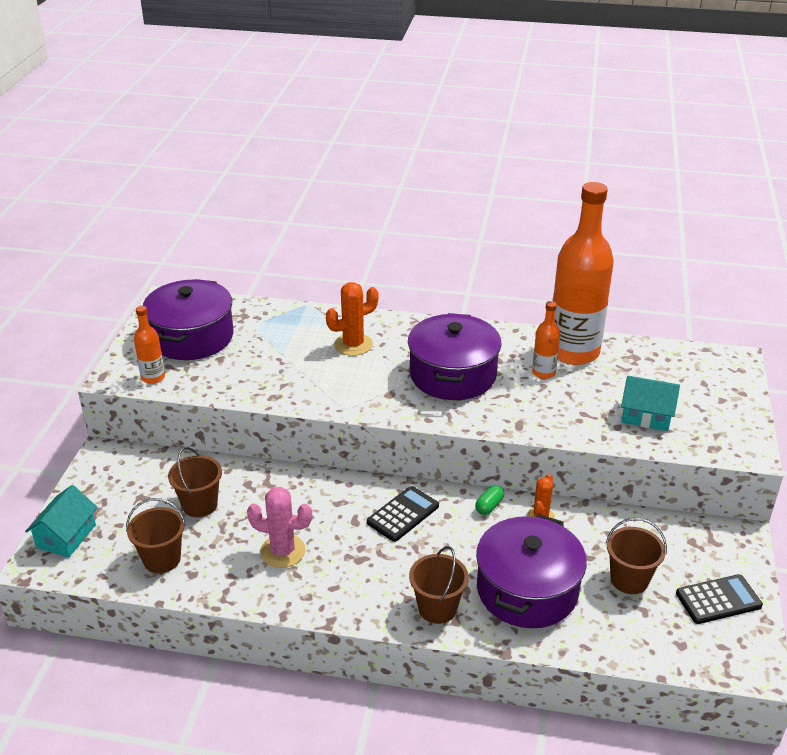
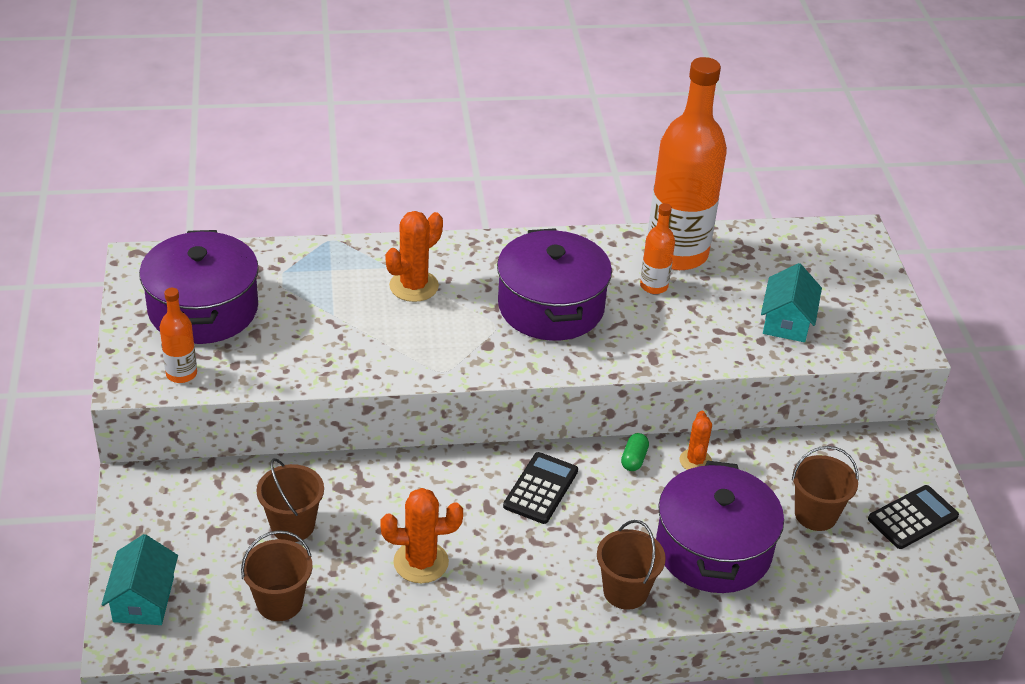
camera: 20 degrees left, 5 degrees up
(283, 551) = (421, 562): pink cactus -> orange cactus
(646, 416) = (787, 321): turquoise house -> turquoise house turned 75 degrees counterclockwise

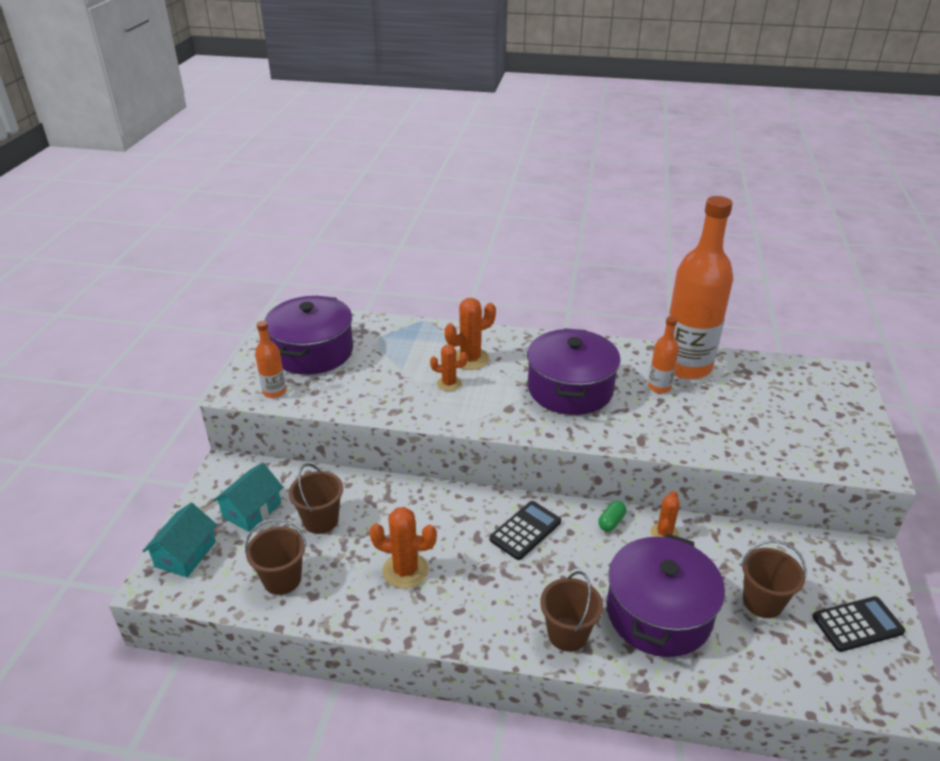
camera: 20 degrees right, 5 degrees down
(401, 324) = (449, 384): none -> orange cactus
(787, 321) = (767, 431): turquoise house -> turquoise house (252, 510)

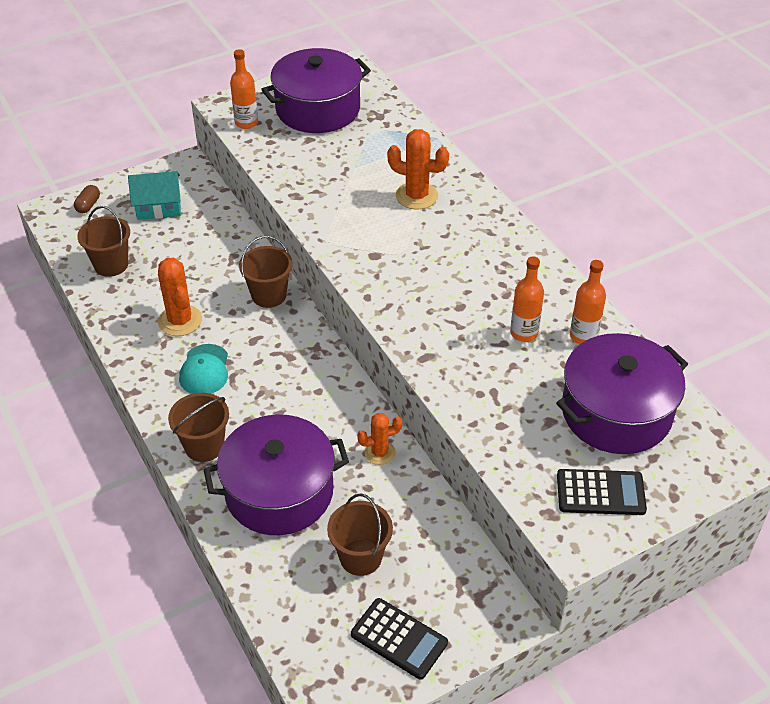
camera: 50 degrees right, 10 degrees up
(185, 554) = (88, 205): turquoise house -> brown capsule
(320, 520) = (184, 246): brown bucket -> brown bucket (269, 295)
(449, 384) = (367, 203): orange cactus -> none
(480, 586) = (204, 370): none -> turquoise cap
(525, 530) = (291, 363): black calculator -> black calculator (600, 493)
(570, 389) = (448, 277): purple pot -> purple pot (616, 412)
(611, 522) = (357, 411): green capsule -> none
(686, 366) = (583, 336): orange bottle -> orange bottle, size x0.44

